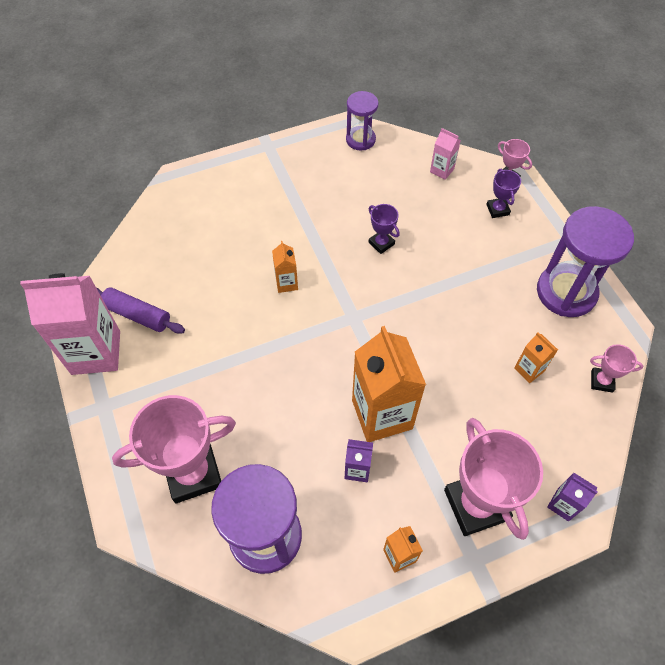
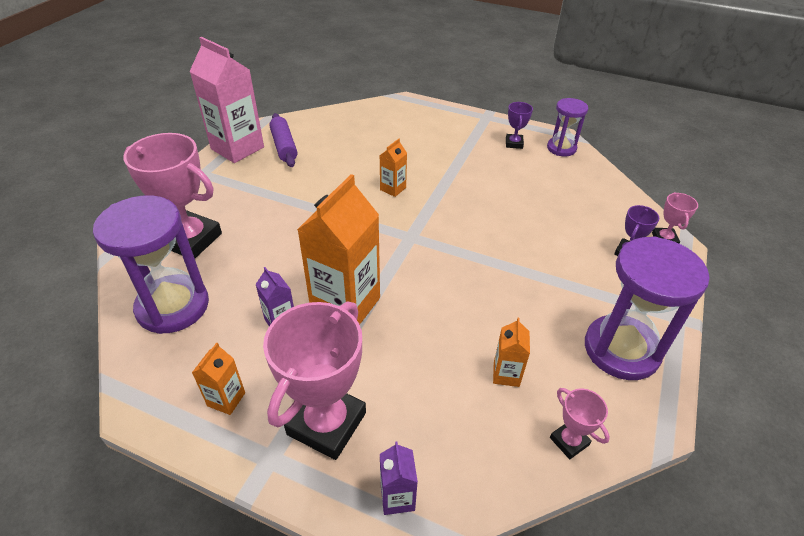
camera: 45 degrees right, 15 degrees down
(381, 243) = (493, 211): purple trophy -> purple trophy (514, 143)
(442, 170) = (607, 200): pink carton -> none

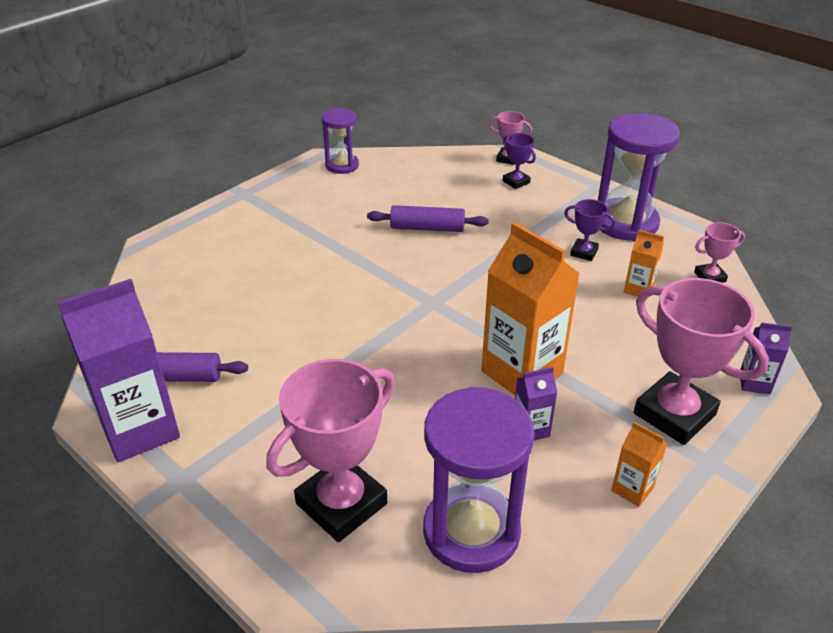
camera: 70 degrees left, 5 degrees down
(237, 148) = (140, 429): pink carton -> purple carton
(393, 189) = (339, 296): orange carton -> none
(508, 212) = (427, 228): none -> purple rolling pin
(514, 143) = (312, 191): purple trophy -> purple trophy (584, 252)

